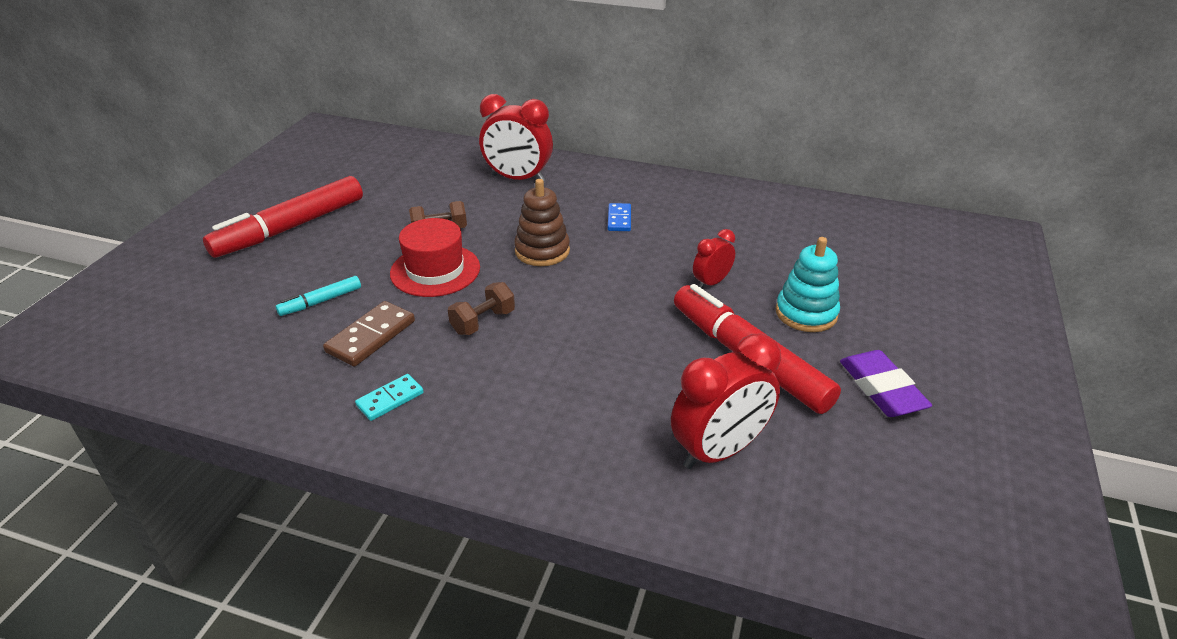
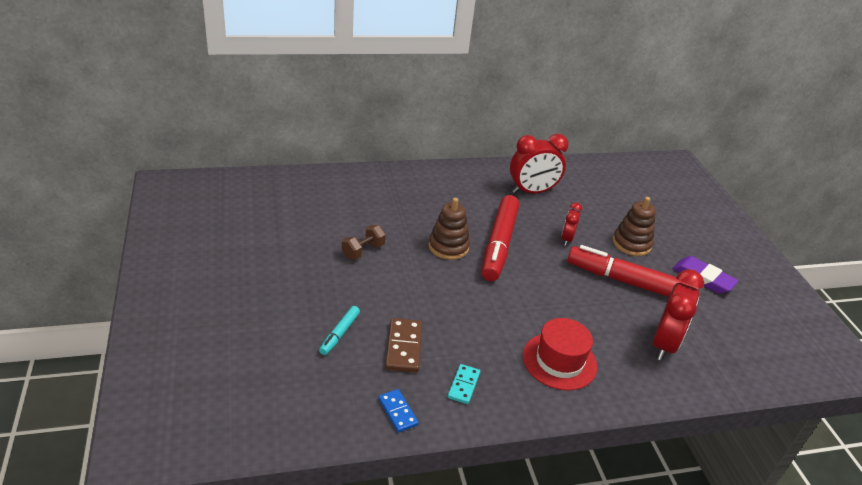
camera: 35 degrees left, 0 degrees up
(291, 227) = (247, 282): red marker -> red marker (499, 244)
(435, 270) = (393, 283): red hat -> red hat (559, 361)
(483, 322) = (464, 311): brown dumbbell -> none
(518, 179) = (375, 193): red clock -> red clock (532, 191)
(619, 219) = (473, 208): blue domino -> blue domino (398, 412)
(806, 313) = (631, 244): turquoise stacking toy -> brown stacking toy

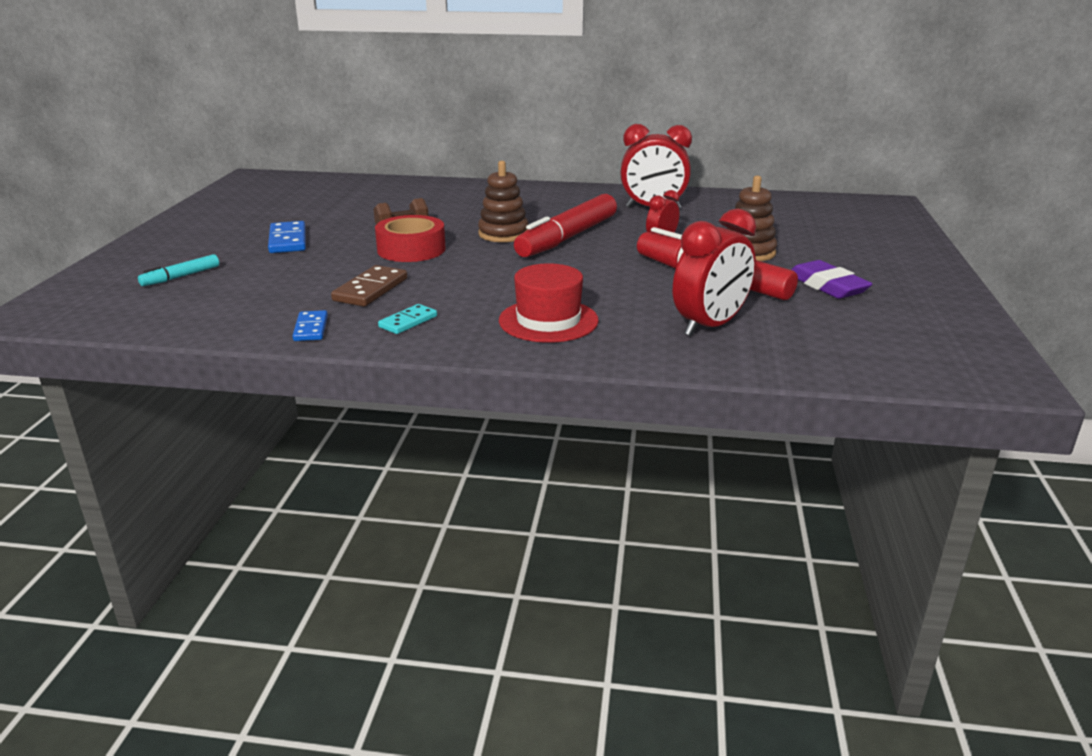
camera: 25 degrees right, 10 degrees down
(280, 286) = (287, 240): none -> blue domino
(340, 333) = (312, 274): turquoise marker -> turquoise marker (181, 276)
(393, 282) = (411, 249): none -> red tape

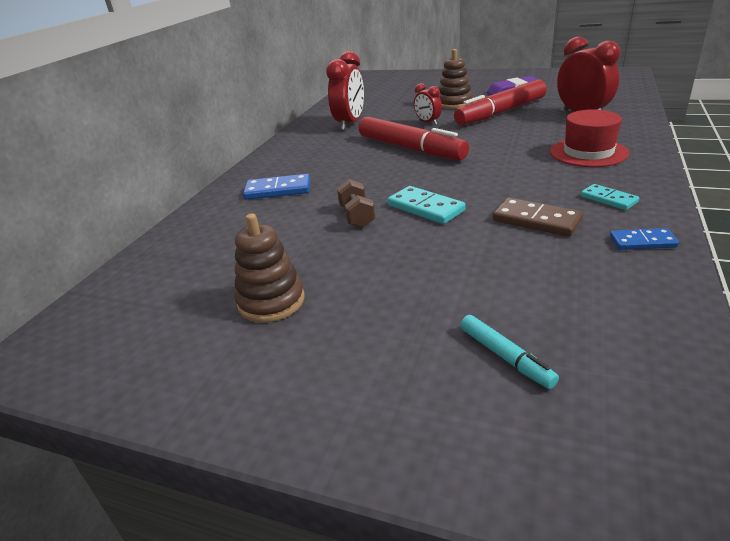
camera: 75 degrees left, 5 degrees up
(287, 240) = (375, 284): blue domino -> blue domino (278, 190)
(411, 249) = (425, 208): red tape -> turquoise domino
(503, 234) = (393, 171): brown stacking toy -> brown stacking toy (271, 301)

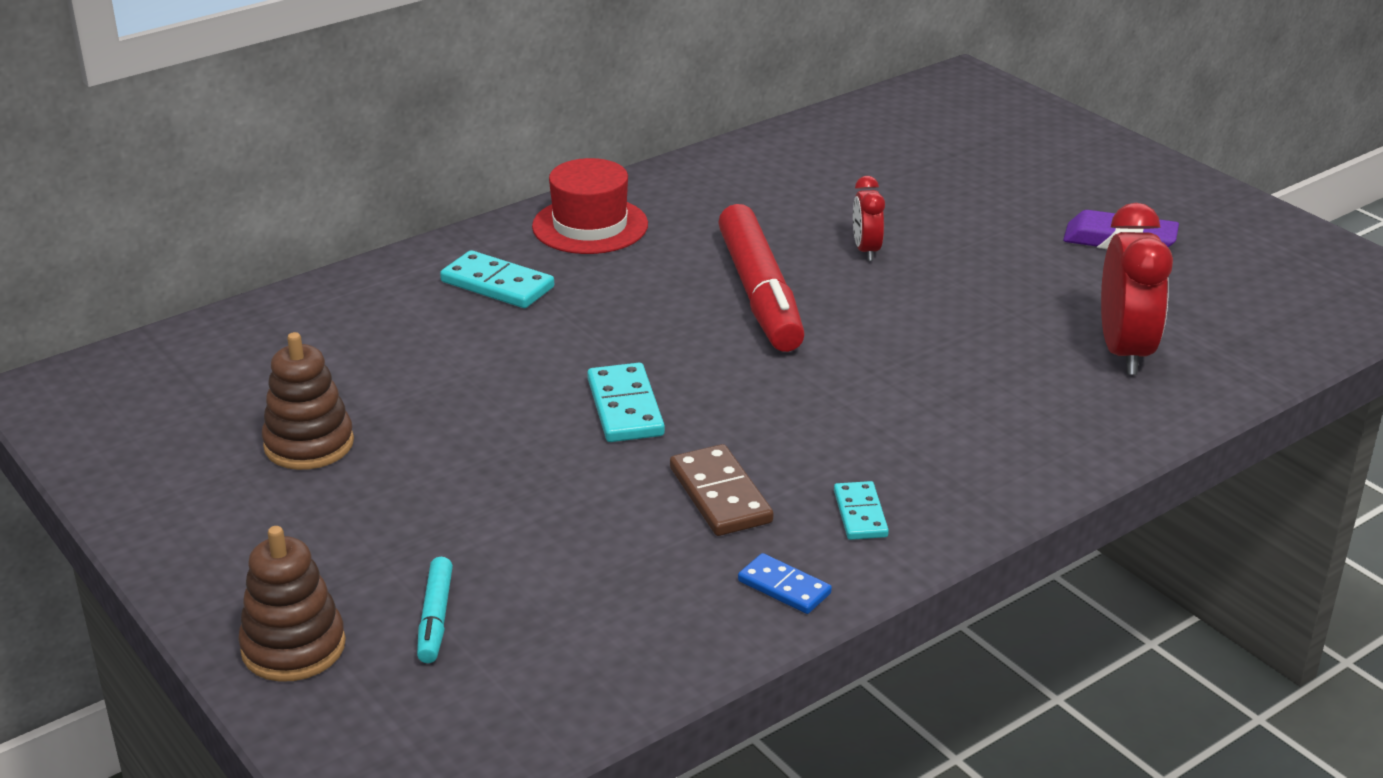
camera: 30 degrees right, 0 degrees up
(278, 190) = (497, 285): blue domino -> turquoise domino
(350, 124) = (753, 195): red clock -> none
(357, 216) = (531, 378): brown dumbbell -> none
(454, 103) = (975, 225): brown stacking toy -> brown stacking toy (293, 647)
(501, 112) = (1012, 283): red marker -> none
(588, 152) = (984, 429): red hat -> red hat (590, 226)

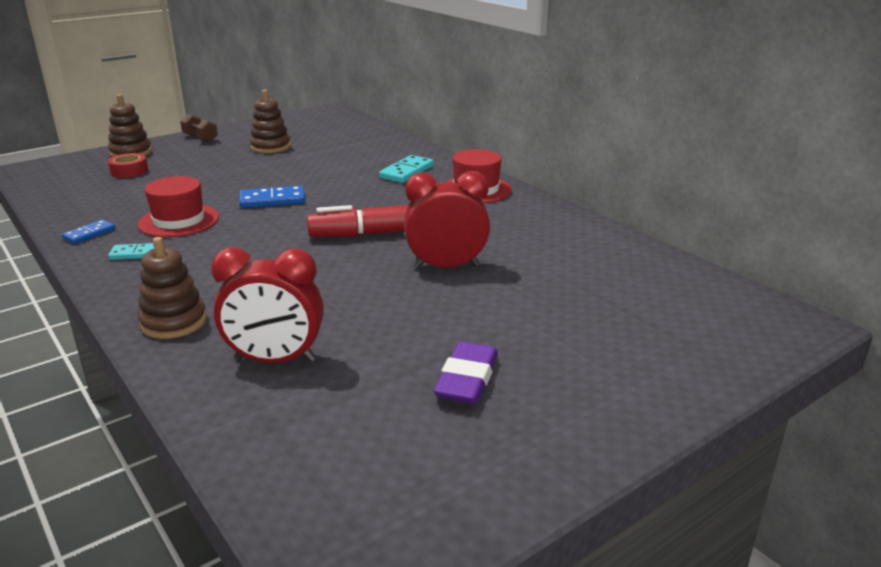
camera: 90 degrees right, 5 degrees down
(209, 555) = (200, 138): none -> brown dumbbell
(435, 618) = (129, 171): turquoise marker -> red tape
(625, 407) = (272, 200): turquoise domino -> blue domino
(720, 495) = (178, 221): brown domino -> red hat
(866, 250) = (446, 266): red clock -> red clock, size x1.83
(1063, 437) = (173, 322): none -> brown stacking toy

